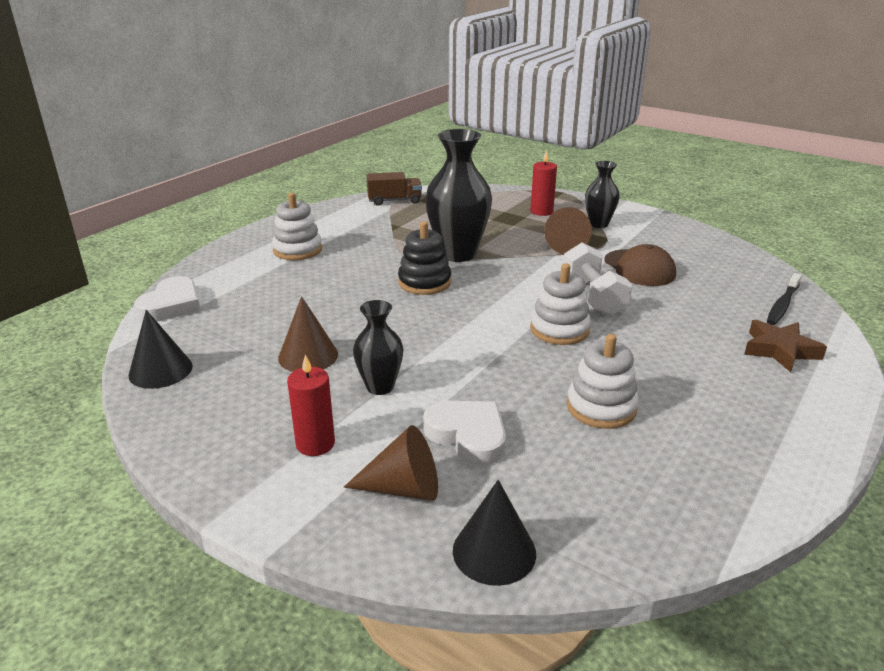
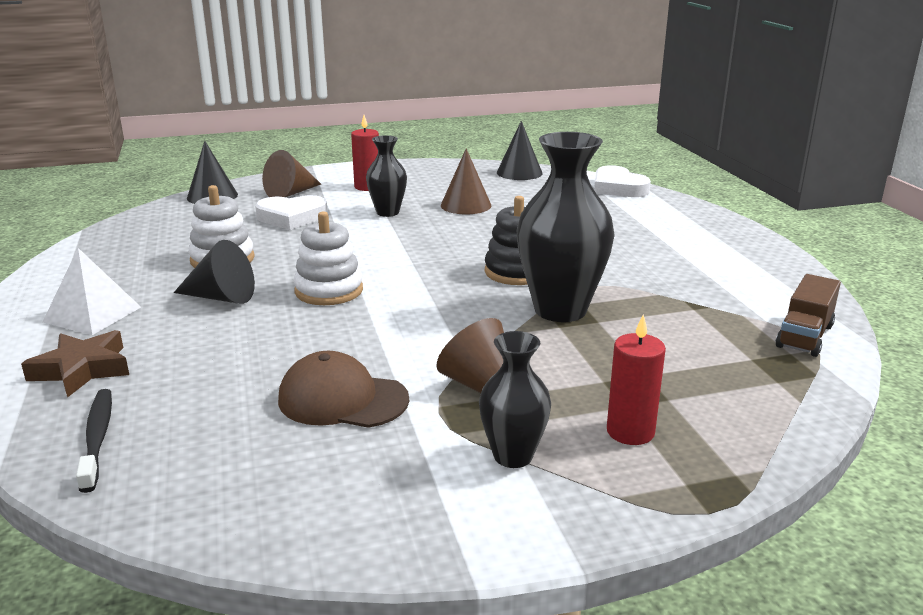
camera: 130 degrees right, 5 degrees down
(297, 250) = (681, 245): white stacking toy -> none
(593, 296) = (344, 334): white dumbbell -> none
(641, 363) = (221, 297): none -> black cone
(756, 399) = (92, 314): none -> white pyramid

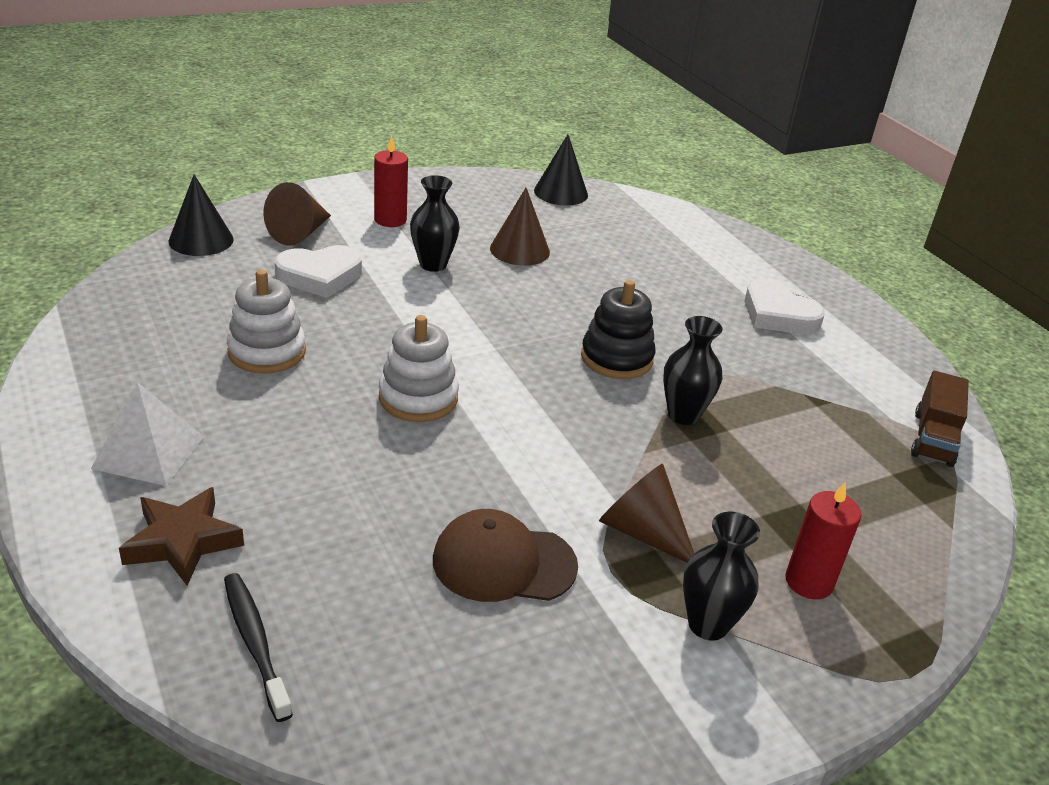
camera: 15 degrees left, 10 degrees up
(221, 297) = (295, 415): black cone -> none
(560, 310) = (683, 415): black vase -> black vase, size x0.56
(618, 188) = (680, 217): white heart -> white heart (778, 314)

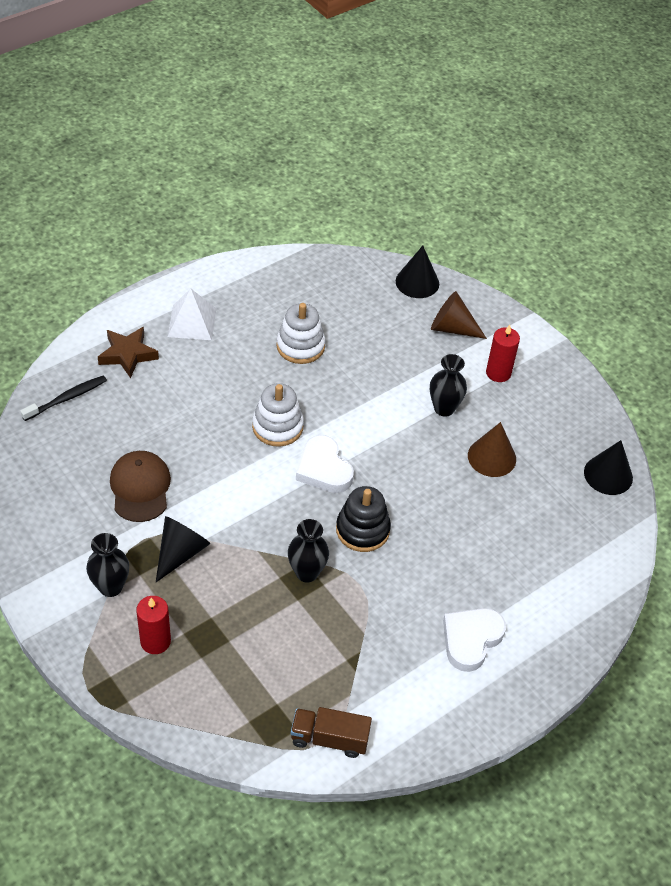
camera: 80 degrees right, 15 degrees up
(320, 276) = (399, 351): white heart -> white heart (323, 469)
(642, 532) = (180, 552): brown cone -> black cone

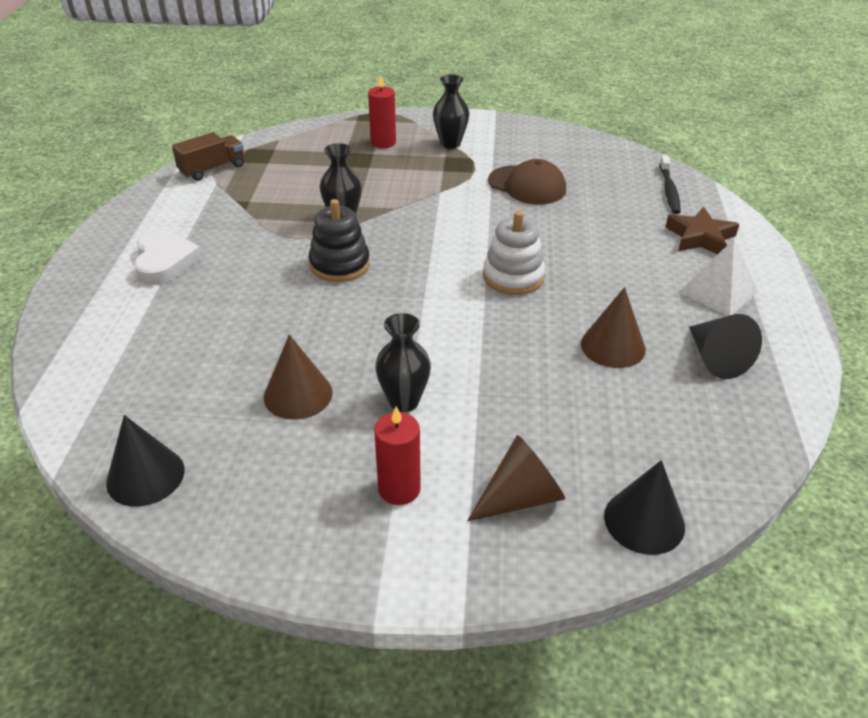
camera: 135 degrees right, 10 degrees down
(180, 552) = (441, 177): black cone -> black cone (716, 358)
(300, 346) = (613, 346): white stacking toy -> brown cone
(323, 469) = (431, 278): white heart -> none

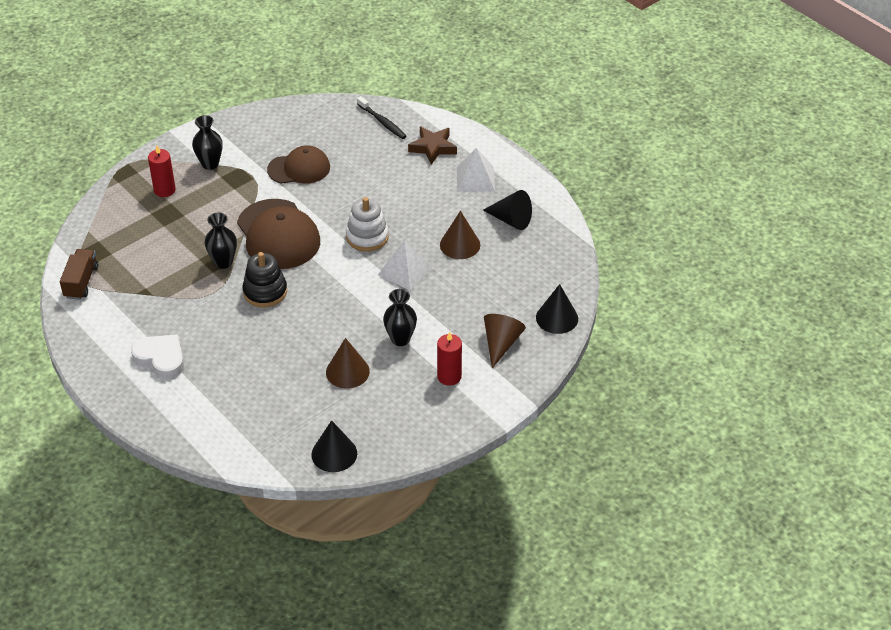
camera: 45 degrees left, 5 degrees up
(427, 225) = (278, 235): none -> brown cap
(509, 333) = (405, 271): none -> white pyramid

